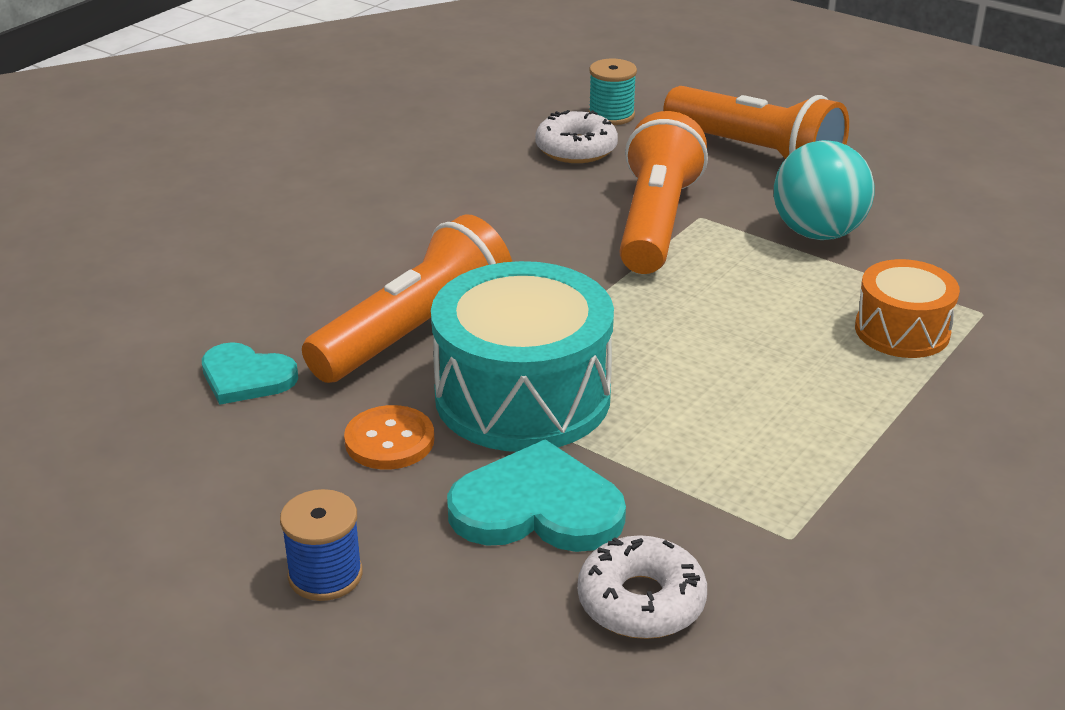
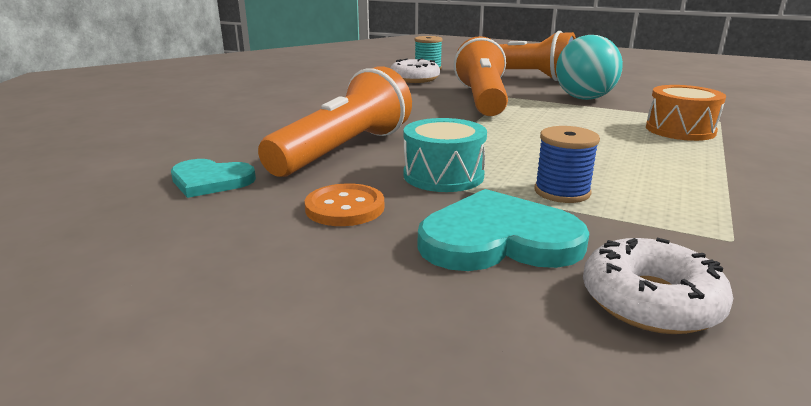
camera: 10 degrees left, 10 degrees down
(325, 575) = (311, 313): blue spool -> blue spool (562, 192)
(522, 396) = (443, 175): turquoise drum -> turquoise drum, size x0.57

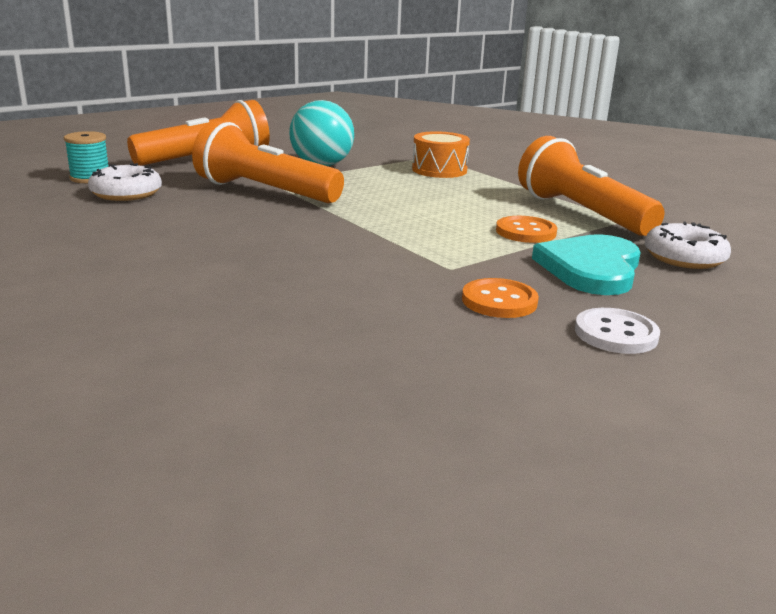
camera: 65 degrees left, 0 degrees up
(210, 181) = (372, 347): turquoise heart -> none
(311, 275) = (616, 334): none -> white button
(344, 150) = (350, 274): orange flashlight -> orange flashlight (581, 213)
(443, 175) = (459, 255): turquoise drum -> none
(562, 192) = (526, 232): blue spool -> orange button

